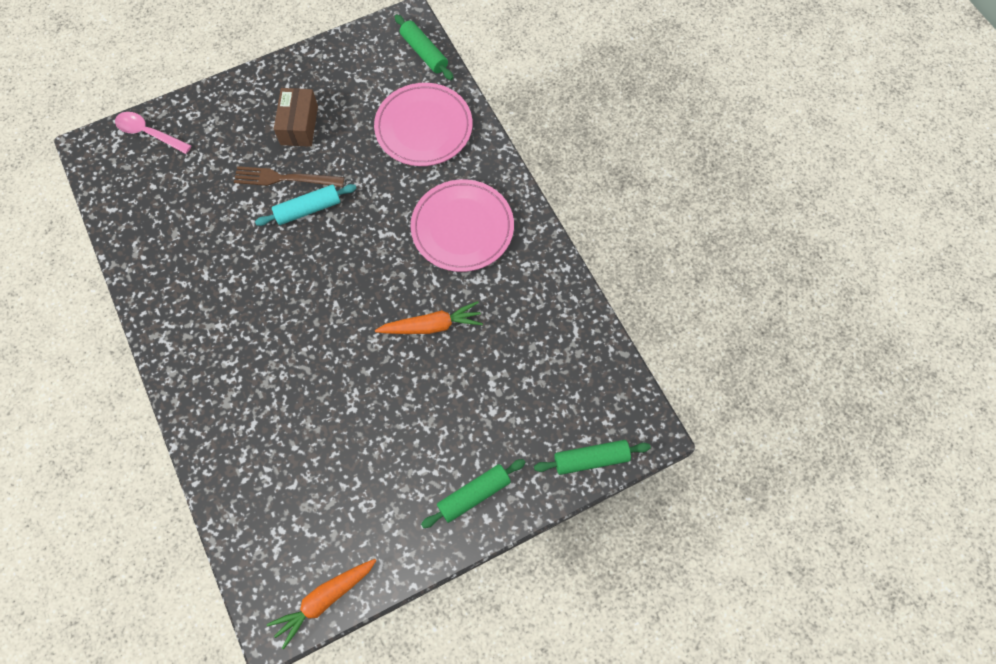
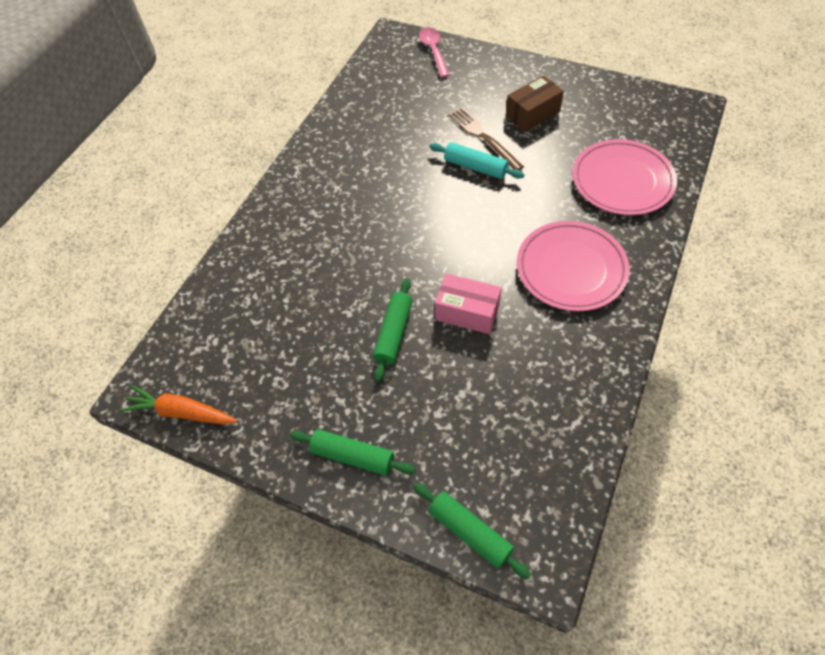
camera: 55 degrees right, 10 degrees down
(424, 52) = (682, 134): green rolling pin -> green rolling pin (394, 333)
(432, 326) = (467, 312): orange carrot -> pink box

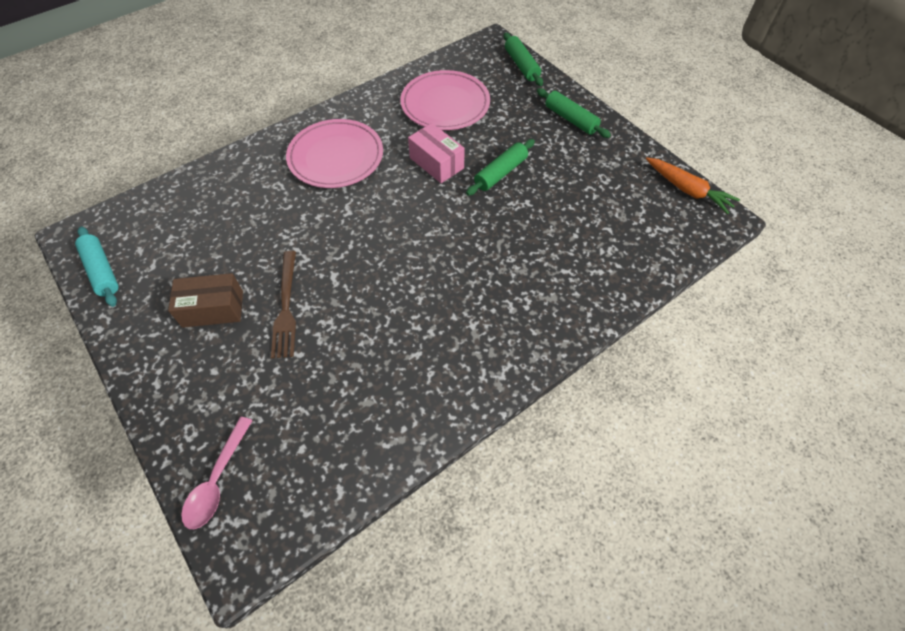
camera: 155 degrees left, 0 degrees up
(475, 167) = (324, 277): turquoise rolling pin -> turquoise rolling pin (102, 271)
(622, 181) = (221, 201): pink plate -> pink plate (445, 104)

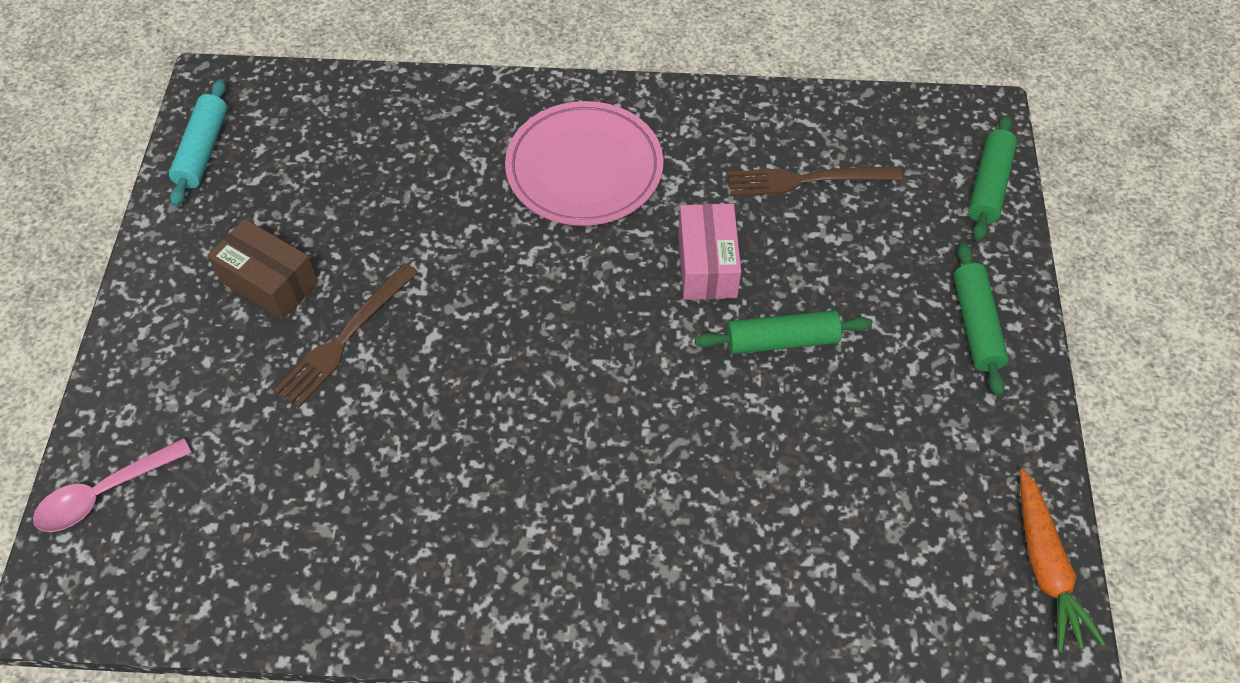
camera: 40 degrees right, 0 degrees up
(445, 104) = (807, 180): pink plate -> brown fork

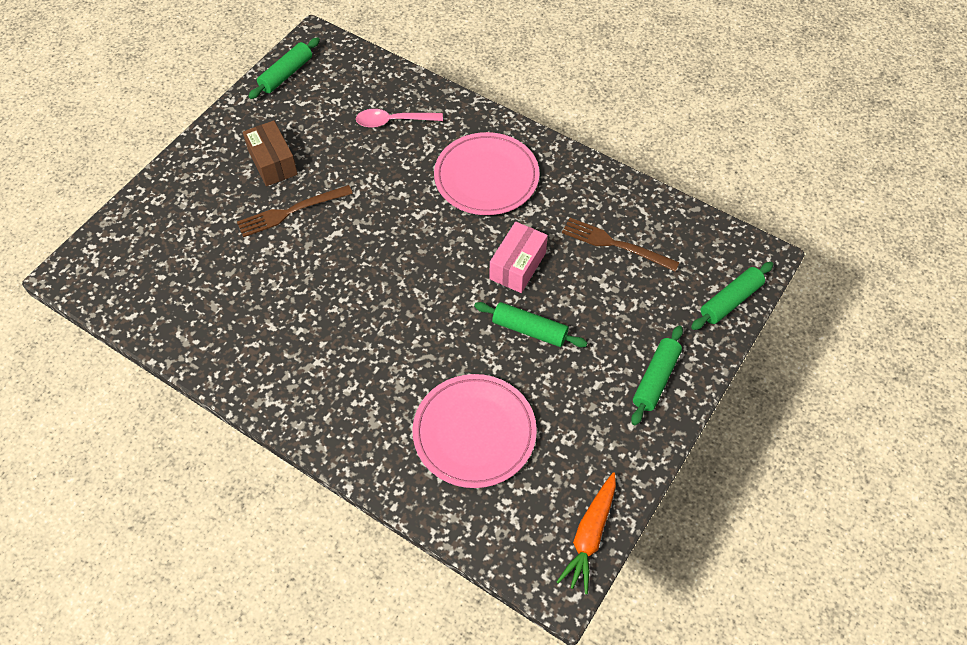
camera: 30 degrees right, 0 degrees up
(105, 493) = (124, 234): pink spoon -> pink spoon (393, 121)
(203, 150) = (286, 74): turquoise rolling pin -> green rolling pin
(810, 513) = (474, 433): none -> pink plate

